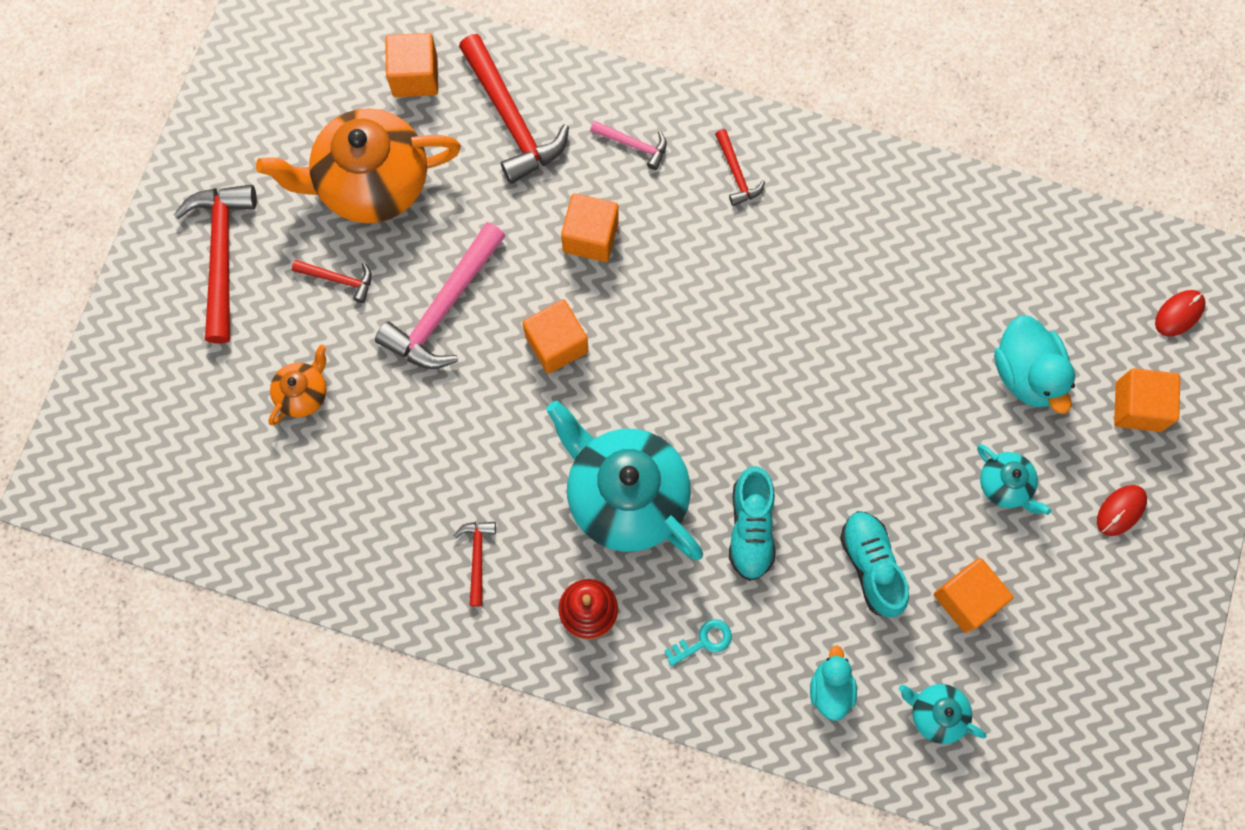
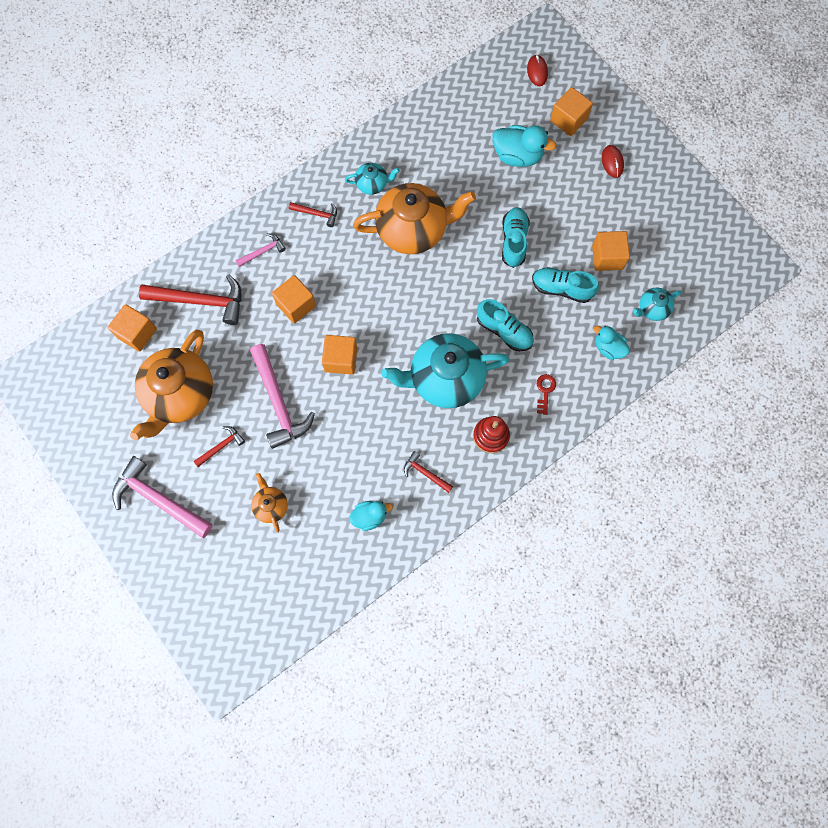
camera: 55 degrees left, 0 degrees up
(222, 255) = (159, 499): red hammer -> pink hammer
(371, 526) = (370, 516): none -> turquoise duck
(703, 641) = (545, 391): turquoise key -> red key
(807, 310) = (413, 229): none -> orange teapot
(892, 454) = (514, 241): none -> turquoise shoe
(1005, 485) = (565, 202): turquoise teapot -> turquoise teapot (372, 184)

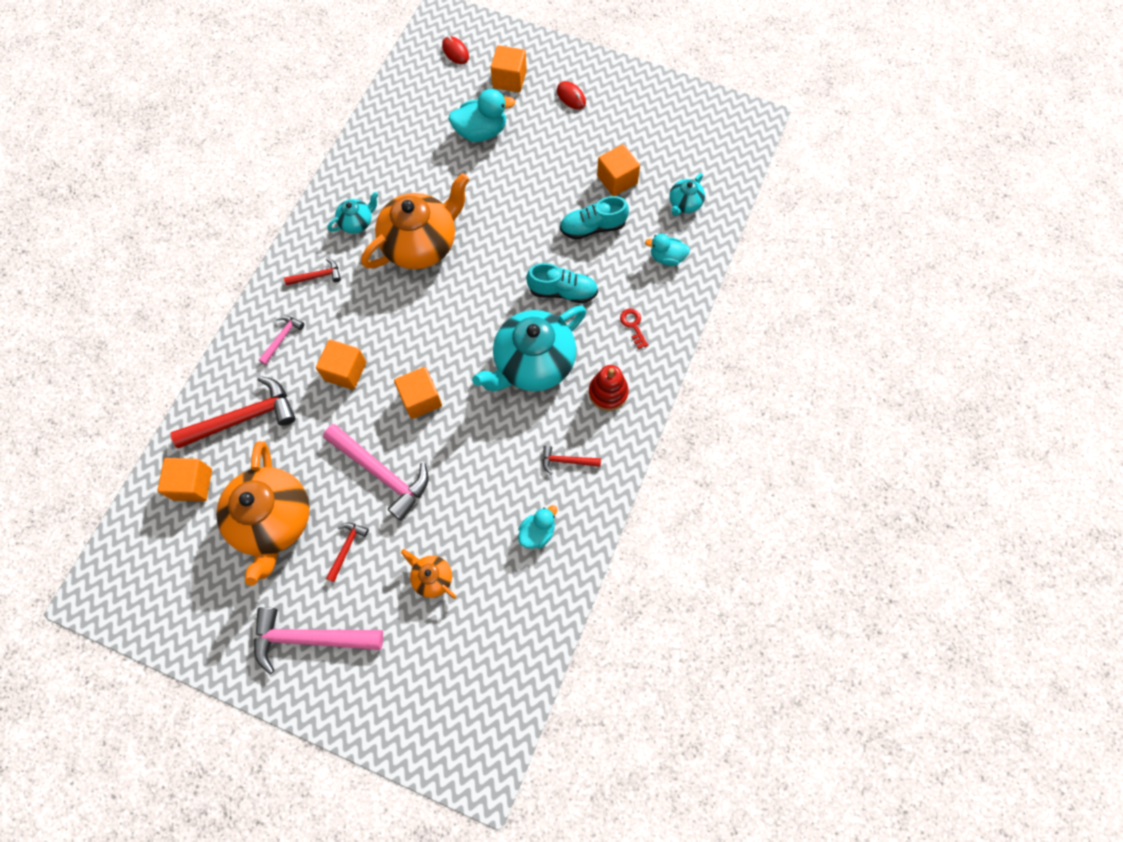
camera: 30 degrees left, 5 degrees down
(514, 241) = (523, 207): turquoise shoe -> none

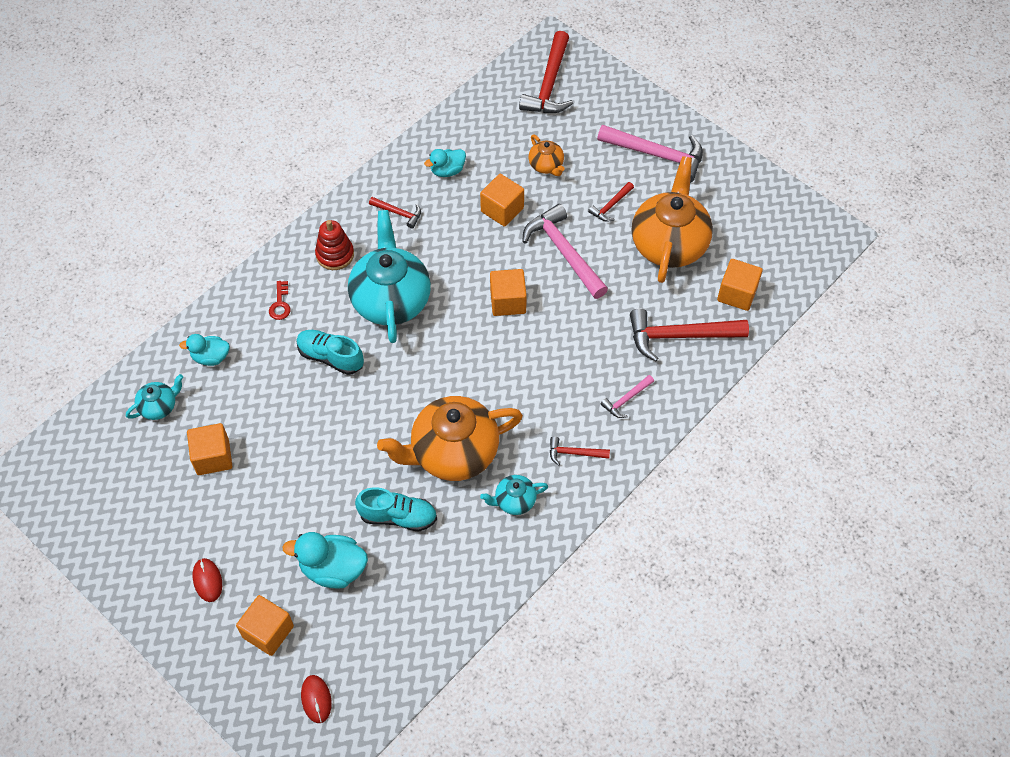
camera: 160 degrees left, 10 degrees down
(345, 371) = (571, 348): orange cube -> orange cube (502, 209)
(465, 703) = (549, 84): none -> red hammer
(533, 364) = (391, 299): turquoise teapot -> turquoise teapot turned 75 degrees counterclockwise
(593, 227) = (267, 413): turquoise shoe -> turquoise shoe (398, 516)
(667, 257) = (211, 357): turquoise duck -> turquoise duck turned 150 degrees clockwise

